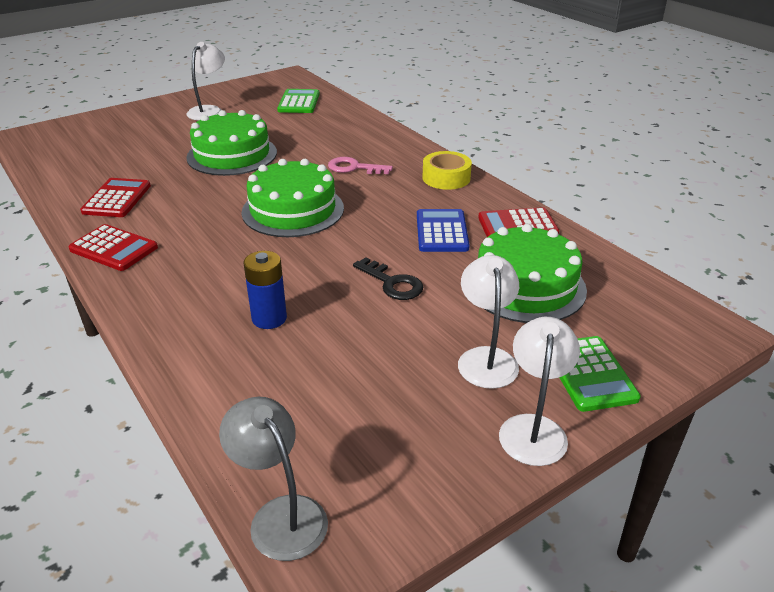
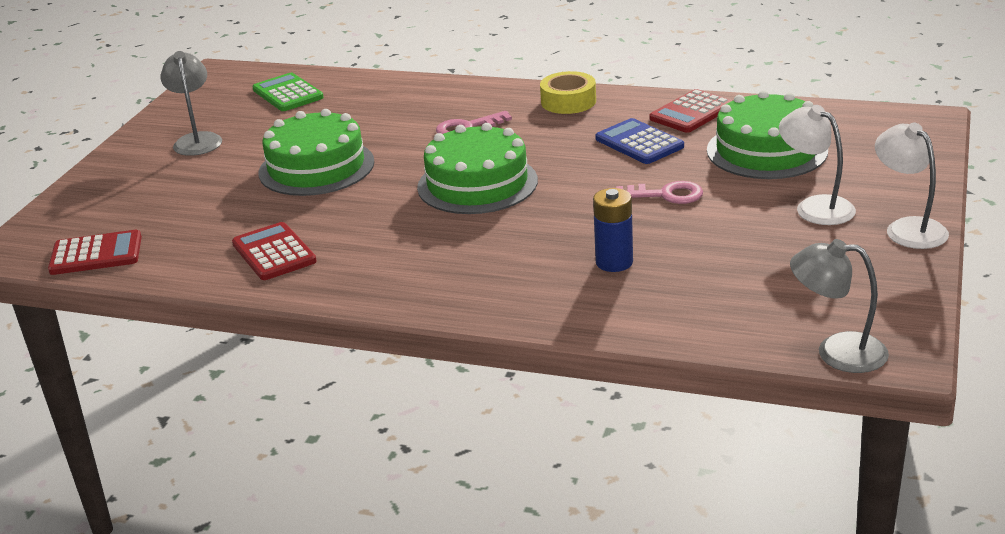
camera: 35 degrees left, 5 degrees down
(113, 249) = (365, 287): red calculator -> red calculator (96, 254)
(209, 111) = (197, 140): white lamp -> grey lamp
(392, 283) = (666, 195): black key -> pink key
(589, 374) = (893, 182): green calculator -> none

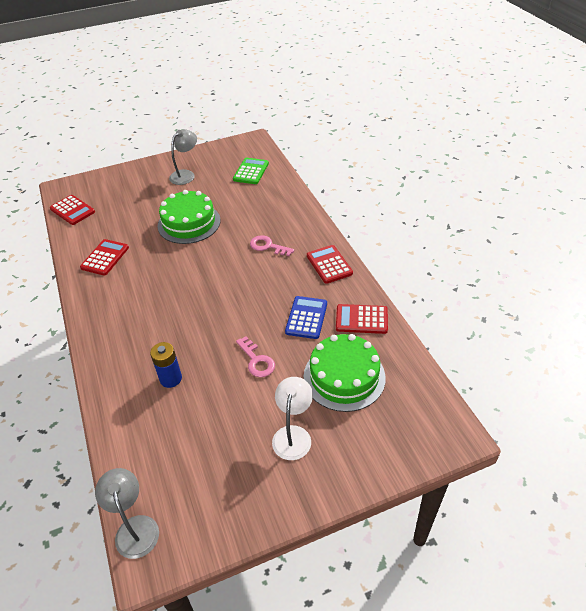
camera: 50 degrees right, 15 degrees up
(477, 184) = (213, 283): green cake -> none
(568, 101) = (329, 264): yellow tape -> red calculator
(908, 228) = (301, 495): white lamp -> none

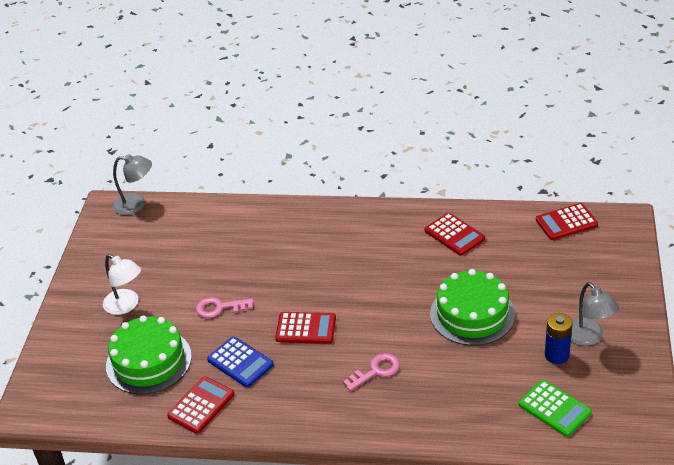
camera: 120 degrees right, 5 degrees down
(170, 379) = (248, 248): blue battery -> blue battery (556, 355)
(329, 264) = (302, 414): red calculator -> red calculator (306, 328)

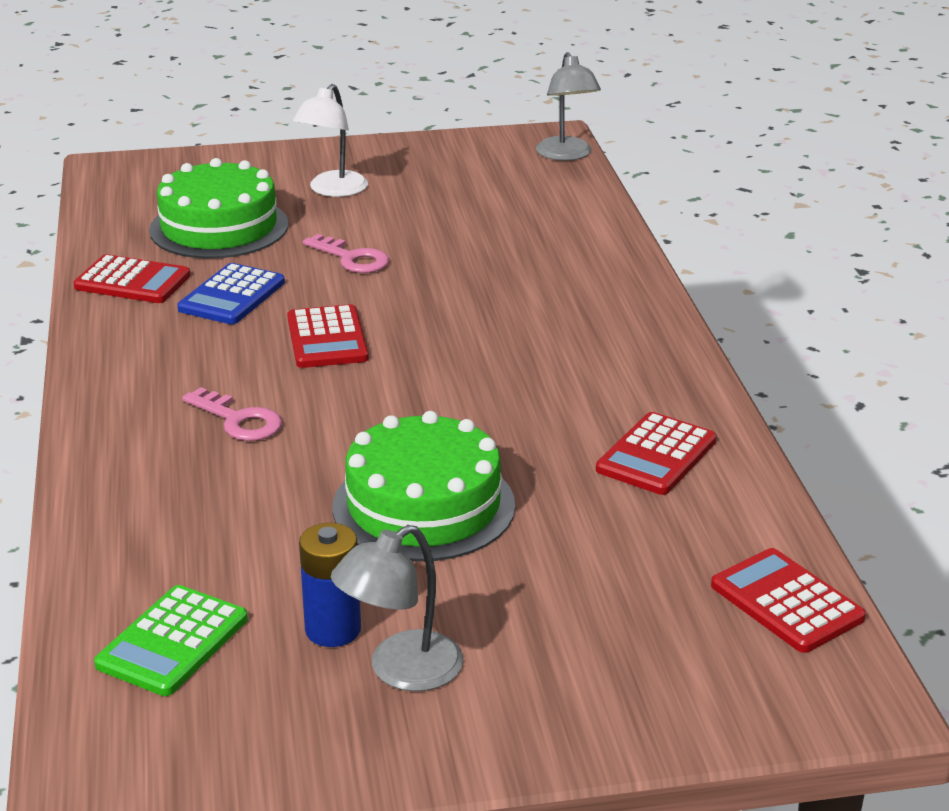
camera: 70 degrees right, 10 degrees down
(219, 308) = (352, 258): pink key -> pink key turned 150 degrees clockwise

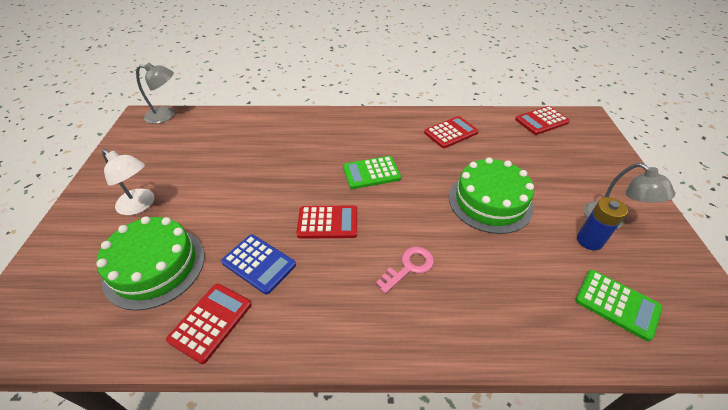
camera: 80 degrees left, 15 degrees up
(352, 258) = (238, 204): pink key -> none
(471, 367) = (371, 173): none -> green calculator
(656, 455) = (451, 133): red calculator -> red calculator turned 75 degrees counterclockwise

